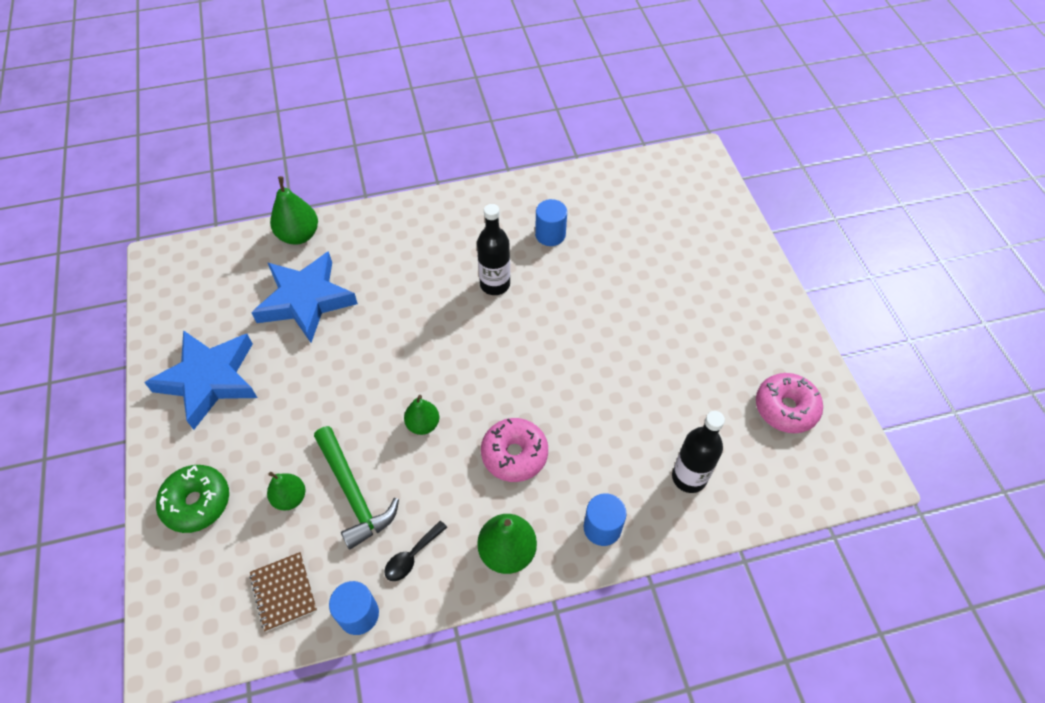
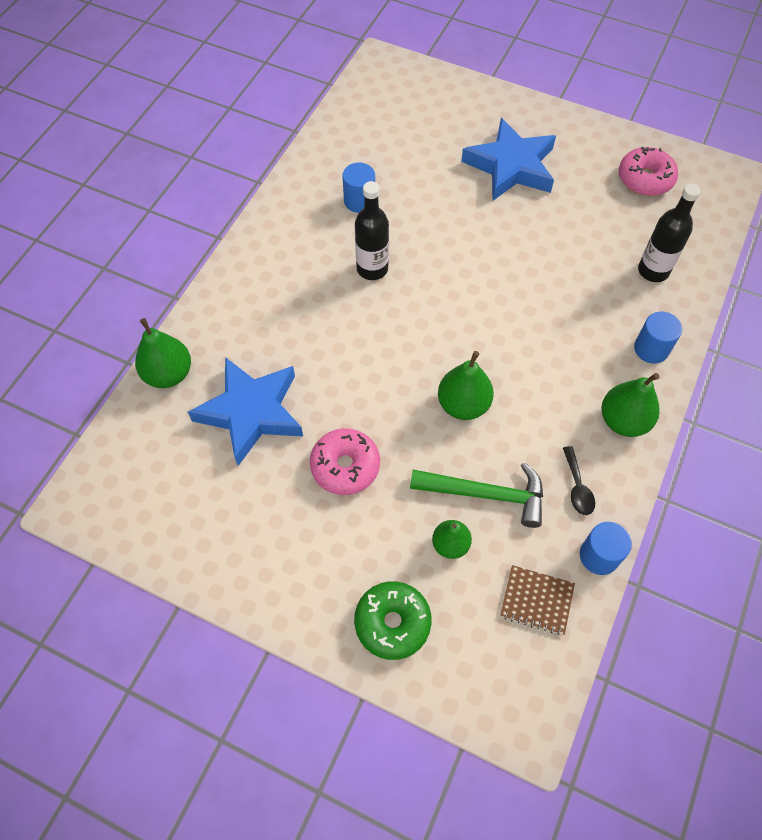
camera: 50 degrees left, 5 degrees up
(209, 379) = (265, 541): blue star -> blue star (511, 166)
(423, 424) = (463, 404): green pear -> green pear, size x1.53
(514, 454) = (544, 361): pink donut -> pink donut (345, 466)

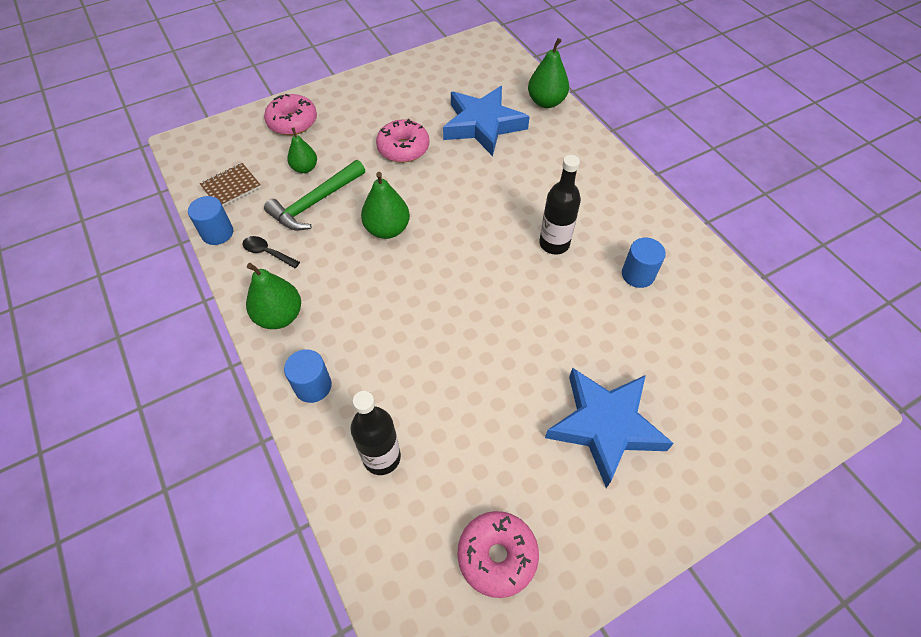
camera: 125 degrees right, 5 degrees down
(392, 623) = (292, 122): green donut -> pink donut

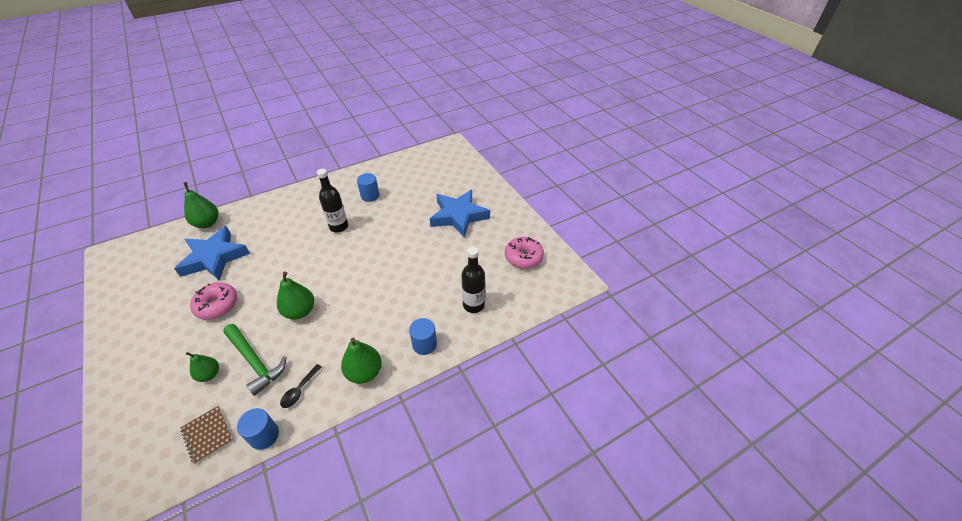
camera: 90 degrees left, 10 degrees down
(292, 122) = (139, 393): pink donut -> none

